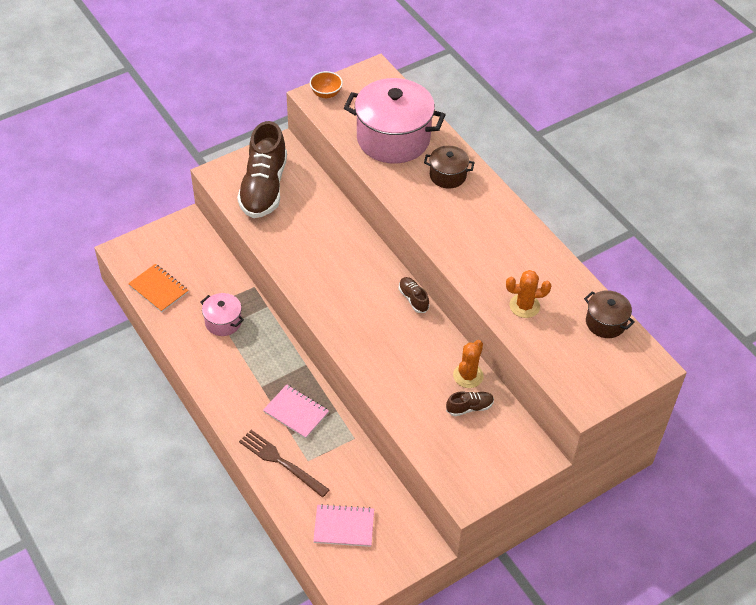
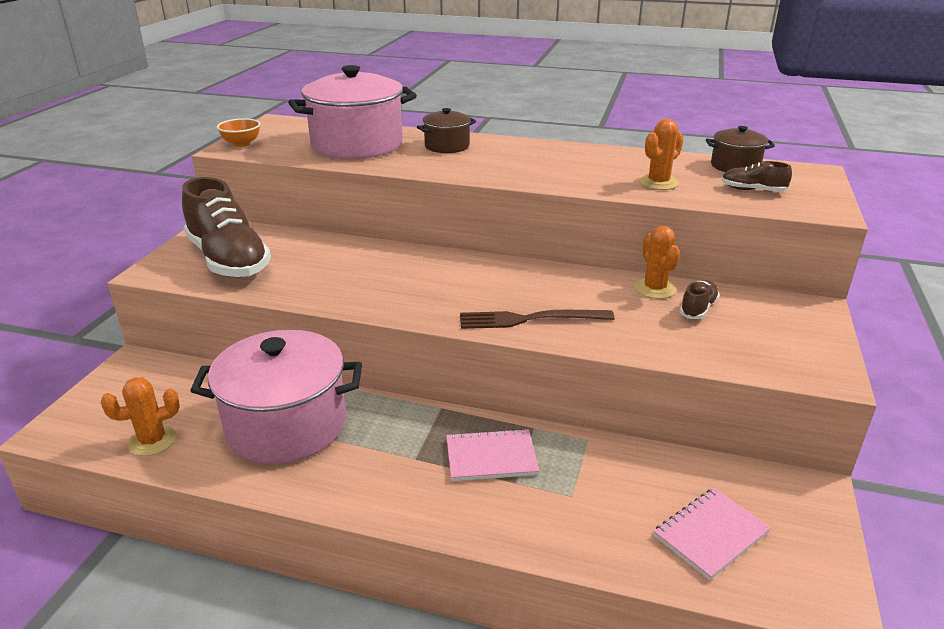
camera: 40 degrees left, 20 degrees down
(158, 289) = (152, 441): orange notebook -> orange cactus
(223, 322) = (286, 425): pink pot -> pink pot, size x2.04
(281, 462) = (544, 519): brown fork -> brown fork (530, 319)
(413, 299) = (513, 265): brown shoe -> brown shoe (752, 190)

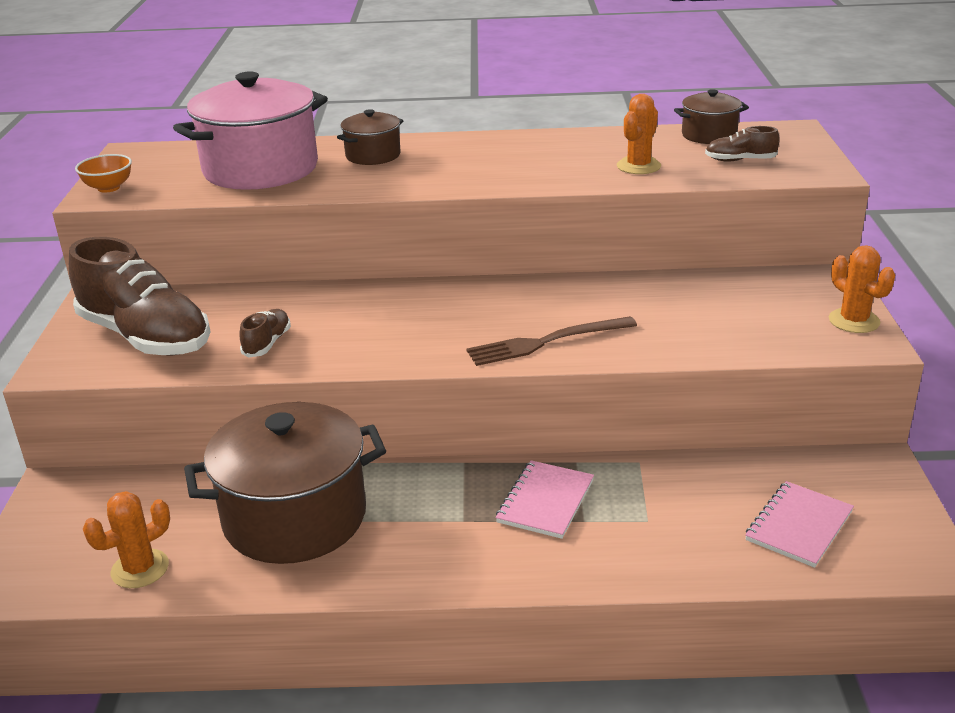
camera: 15 degrees left, 0 degrees up
(286, 425) = (295, 517): pink pot -> brown pot
(491, 457) = (545, 501): pink notebook -> pink notebook turned 45 degrees counterclockwise
(654, 289) = (662, 285): orange cactus -> orange cactus (854, 321)
(698, 309) = (716, 299): brown shoe -> brown shoe (267, 343)

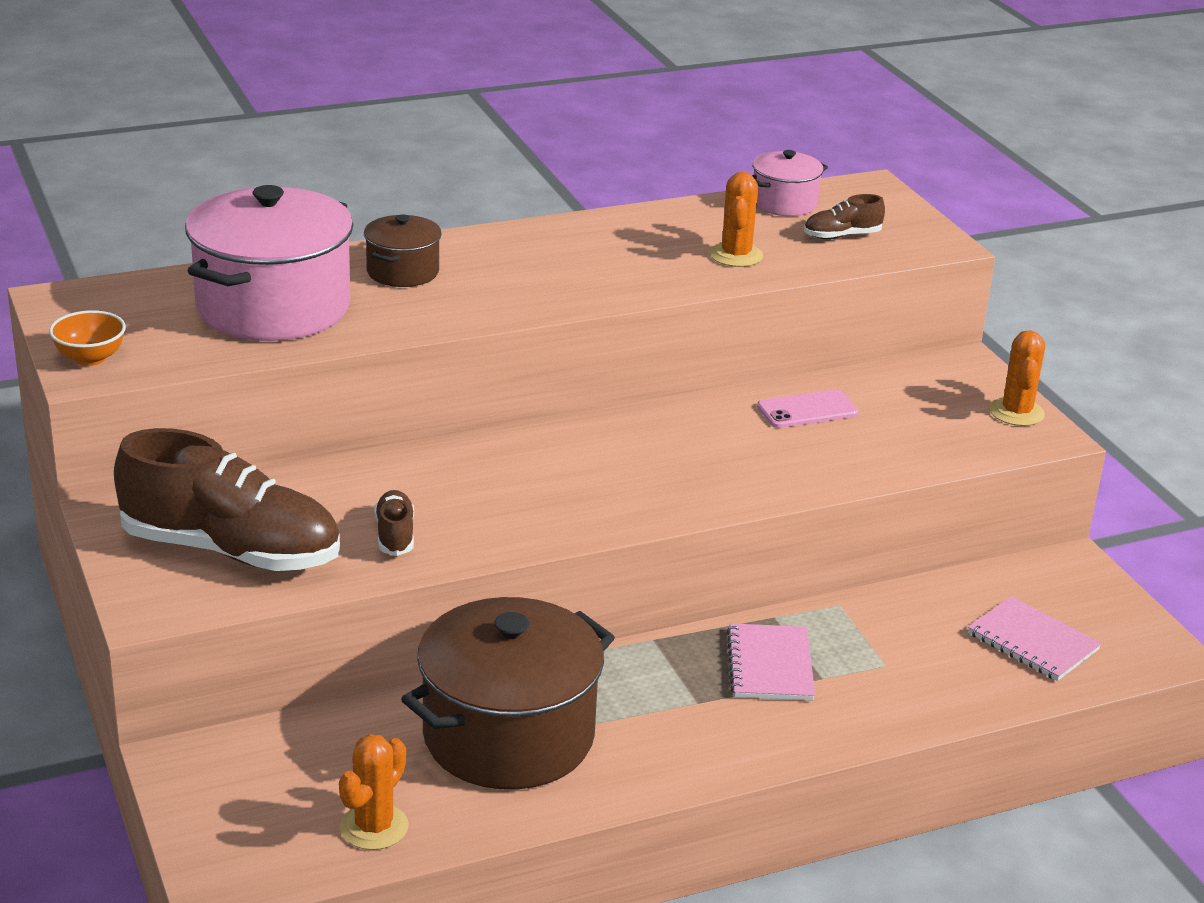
camera: 25 degrees left, 0 degrees up
(546, 342) = (718, 484): brown fork -> none
(664, 296) = (807, 410): none -> pink phone
(709, 135) = (784, 203): brown pot -> pink pot
(799, 526) = (1032, 642): pink notebook -> pink notebook turned 60 degrees counterclockwise
(854, 321) = (1016, 412): orange cactus -> orange cactus turned 60 degrees clockwise

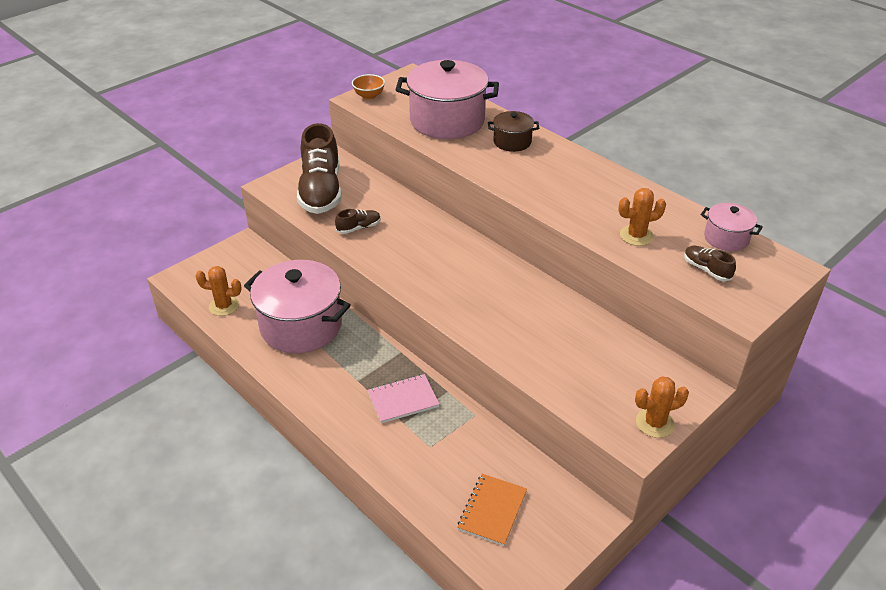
camera: 70 degrees right, 10 degrees up
(508, 736) = (301, 326): brown pot -> pink pot
(807, 410) = (578, 330): pink phone -> none
(1032, 642) = (492, 510): pink notebook -> orange notebook

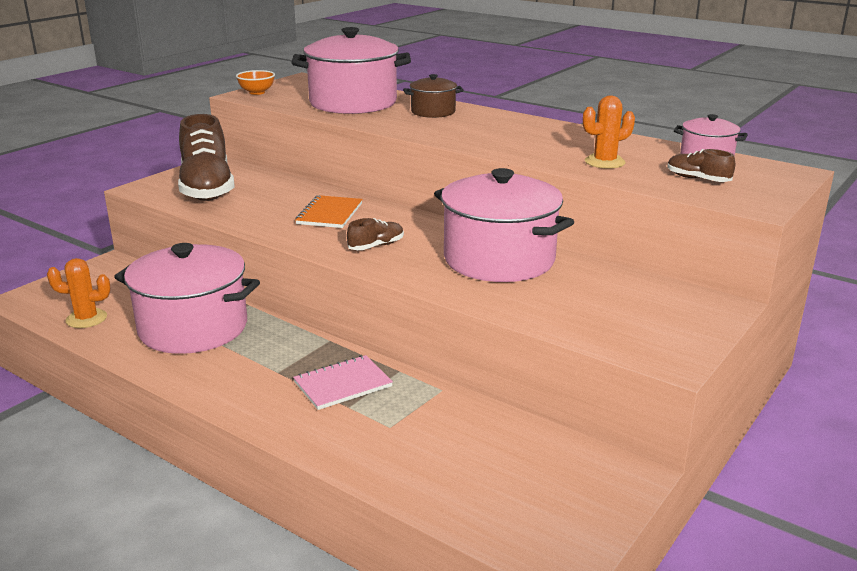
camera: 10 degrees left, 15 degrees down
(359, 228) = (260, 212): brown shoe -> brown shoe (376, 246)
(492, 510) = (493, 483): orange notebook -> orange notebook (329, 214)
(536, 310) = (499, 259): none -> pink pot
(654, 423) = (686, 340): orange cactus -> none

